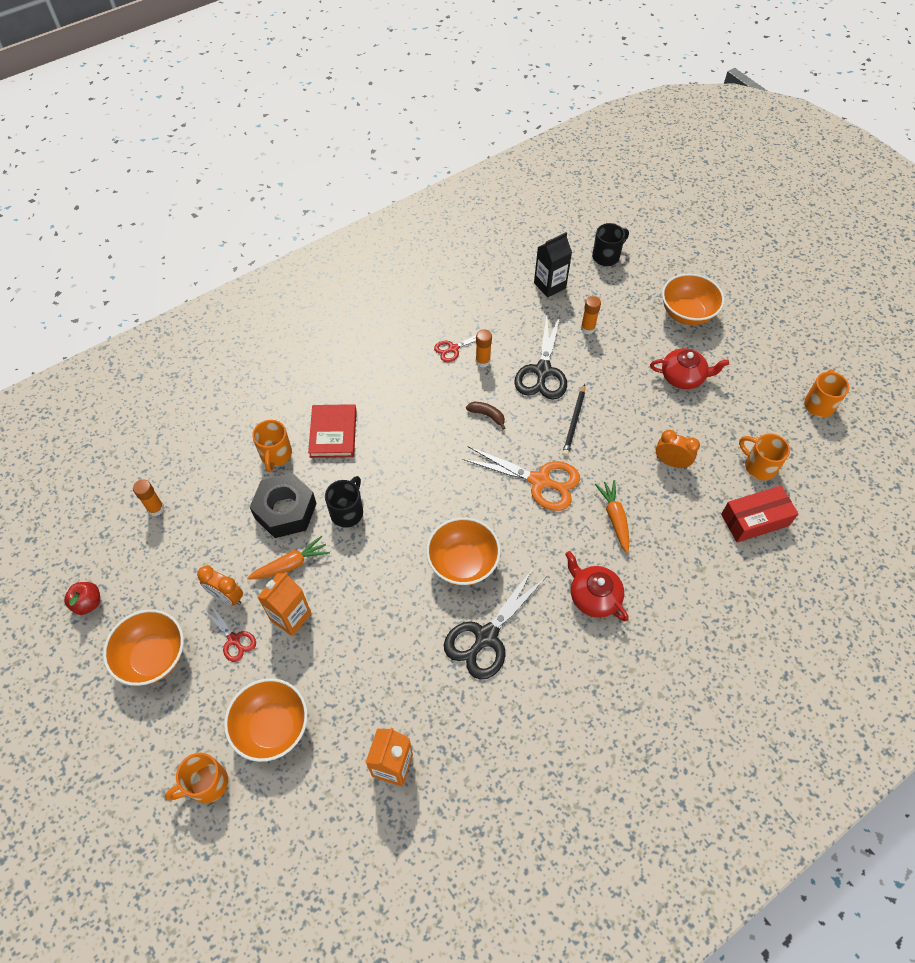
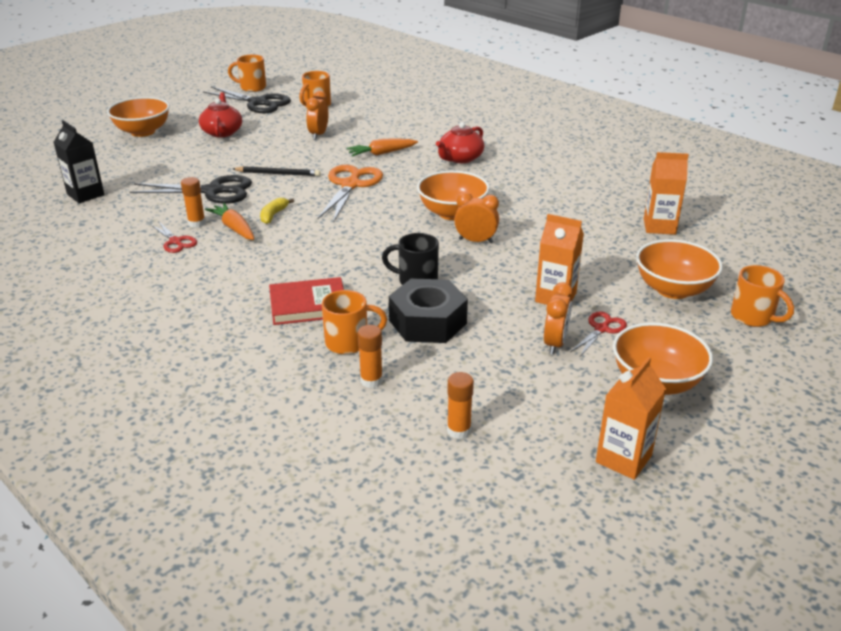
camera: 100 degrees left, 25 degrees down
(88, 603) = (623, 459): red apple -> orange carton
(291, 564) = (495, 307): orange carrot -> orange carrot (234, 228)
(404, 573) = (475, 241): none -> orange clock
(486, 637) = (520, 197): black scissors -> black scissors (258, 103)
(487, 415) = (273, 215): brown banana -> yellow banana
(587, 328) = (155, 173): orange glue stick -> orange glue stick (371, 381)
(606, 256) = (49, 168): black mug -> none
(755, 520) = (368, 107): red box -> none

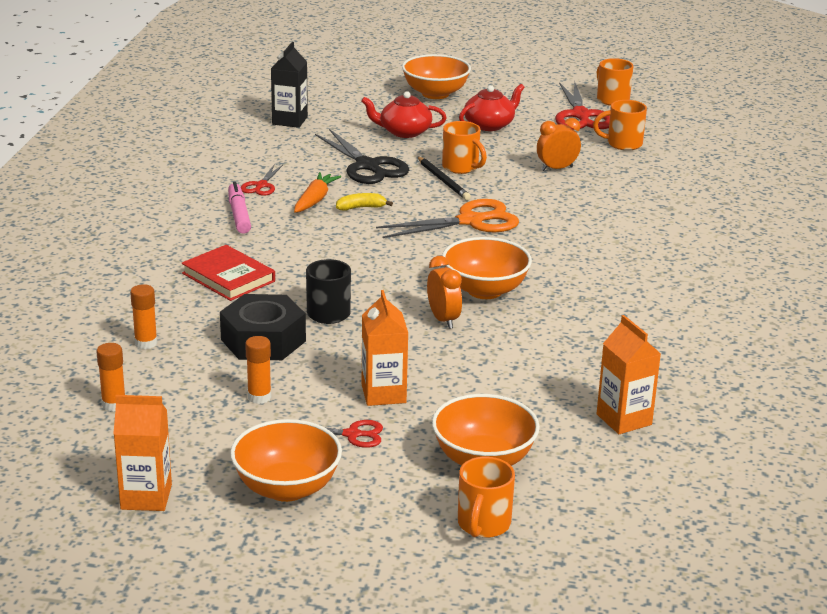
camera: 55 degrees right, 5 degrees down
(197, 223) = (302, 182): orange glue stick -> orange glue stick (259, 397)
(210, 267) = (239, 215): none -> pink marker
(258, 103) = (580, 115): black scissors -> red scissors
(348, 343) = (190, 315): orange mug -> orange mug (461, 167)
(381, 153) = (564, 213): orange carrot -> none
(460, 158) = (619, 257): red teapot -> red teapot (404, 132)
(555, 343) = (297, 415): orange clock -> none

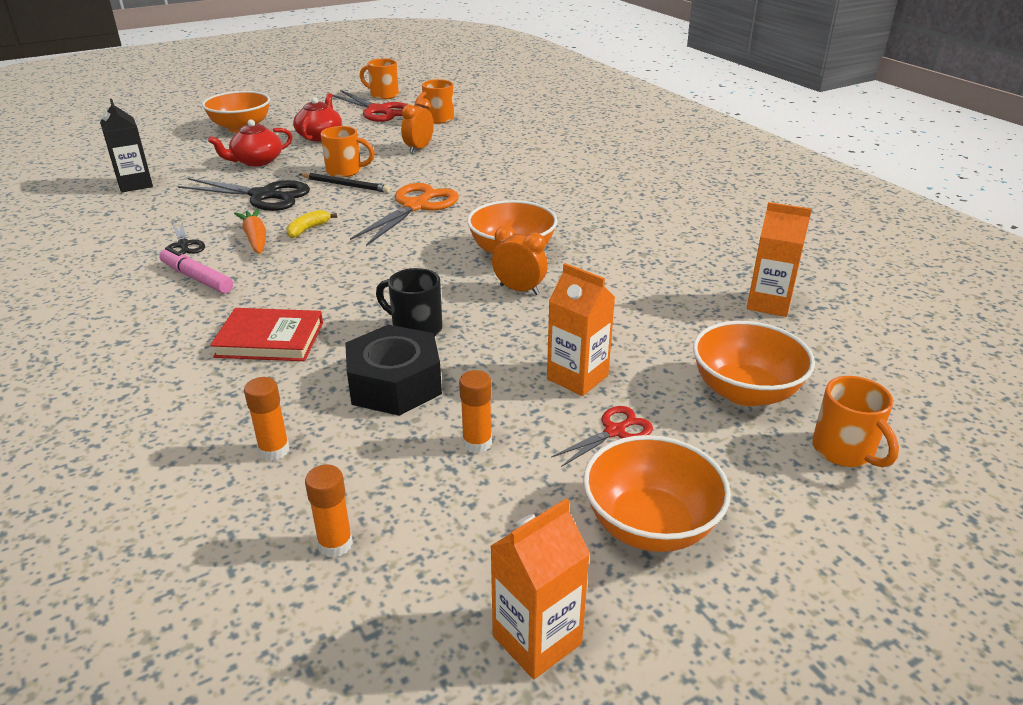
camera: 40 degrees left, 5 degrees up
(261, 185) = (183, 245): red scissors -> black scissors

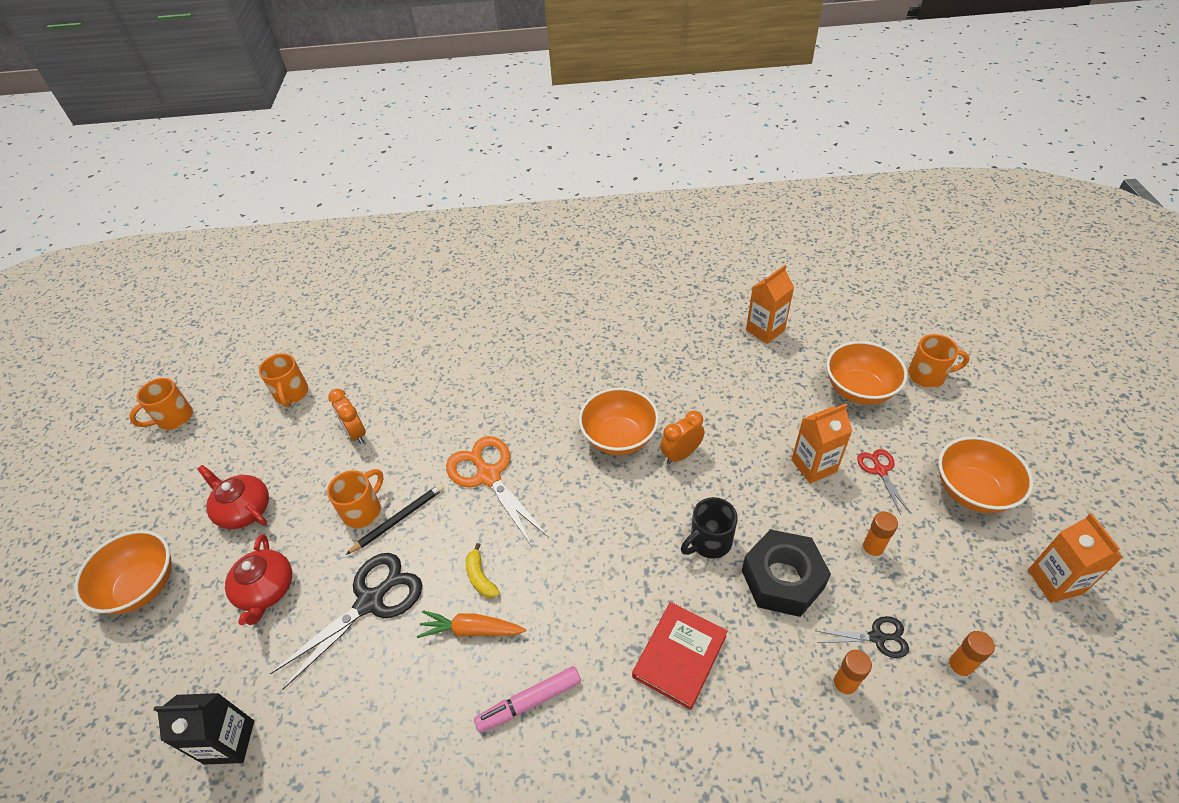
camera: 60 degrees left, 15 degrees up
(183, 245) = (444, 705): black scissors -> black scissors (877, 637)
(378, 111) = (218, 436): red scissors -> none

